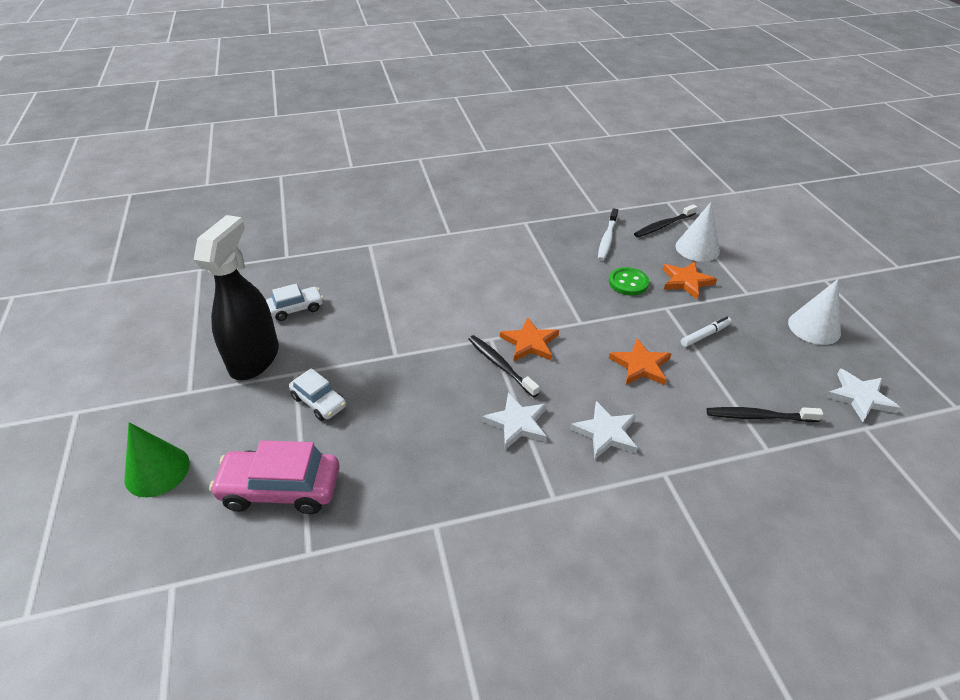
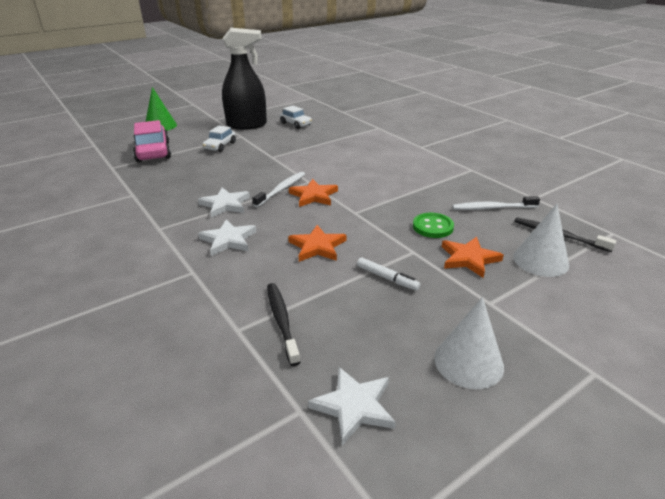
camera: 70 degrees right, 10 degrees down
(500, 365) = (281, 189): black toothbrush -> white toothbrush

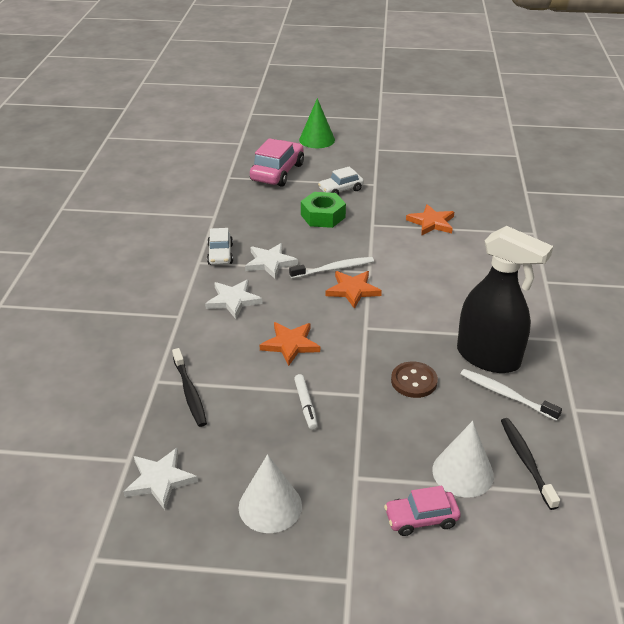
camera: 40 degrees right, 5 degrees up
(228, 164) = (323, 216): none -> green nut
(247, 125) = (397, 171): black spray bottle -> black spray bottle (488, 357)
(282, 321) = (189, 392): black toothbrush -> black toothbrush turned 135 degrees clockwise
(296, 124) = (448, 190): white car -> white car (220, 254)
(432, 227) = (414, 381): green button -> brown button
(469, 259) = (398, 430): orange star -> orange star (431, 223)
(565, 301) = (421, 518): none -> pink car

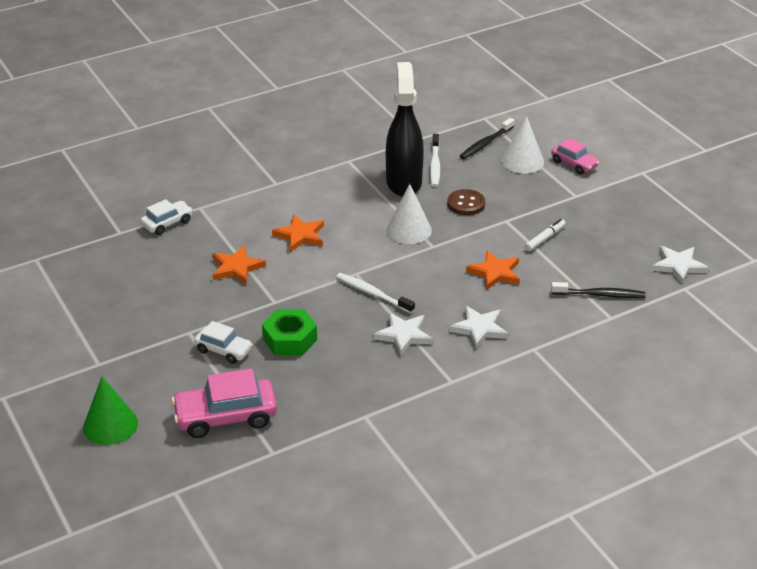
camera: 125 degrees left, 0 degrees up
(189, 392) = (600, 295): black toothbrush -> black toothbrush turned 60 degrees clockwise
(220, 254) = (425, 373): white car -> white car (167, 223)
(270, 506) = (637, 216): white cone -> white cone (408, 230)
(353, 290) = (392, 271): orange star -> orange star (300, 235)

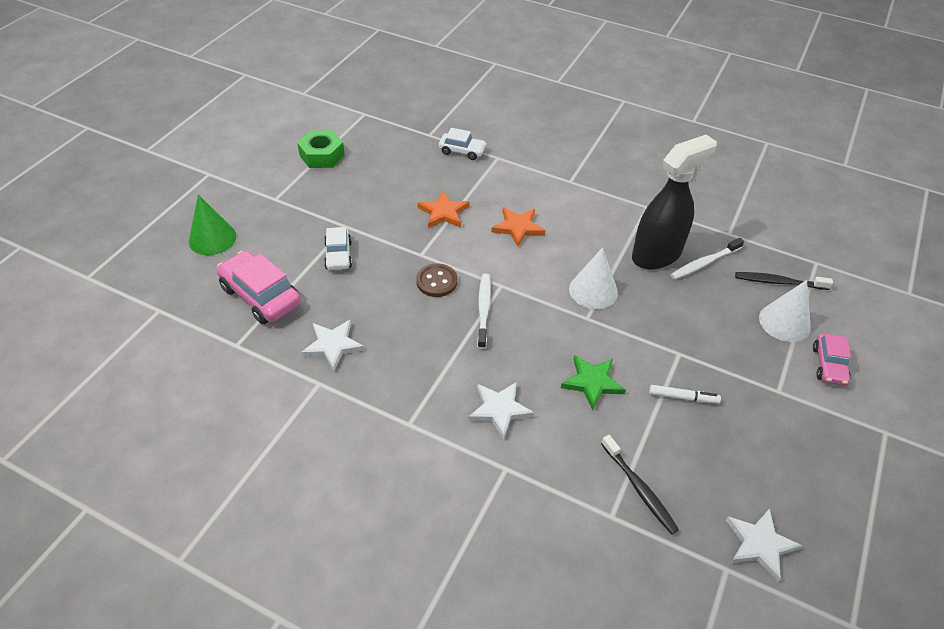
camera: 55 degrees right, 10 degrees up
(290, 339) = (381, 286): green nut -> green nut (322, 155)
(404, 335) = (445, 358): white star -> white star (333, 346)
(466, 204) = (672, 312): brown button -> brown button (437, 281)
(495, 273) = (592, 382): orange star -> green star

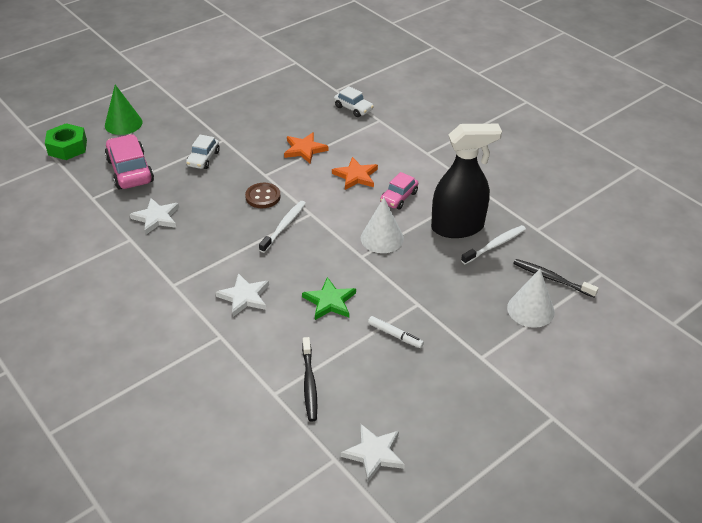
camera: 25 degrees right, 5 degrees down
(322, 155) = (241, 85): green nut -> green nut (67, 147)
(704, 263) = (495, 245): white toothbrush -> white toothbrush turned 150 degrees clockwise
(828, 365) = (543, 353): pink car -> pink car (398, 197)

